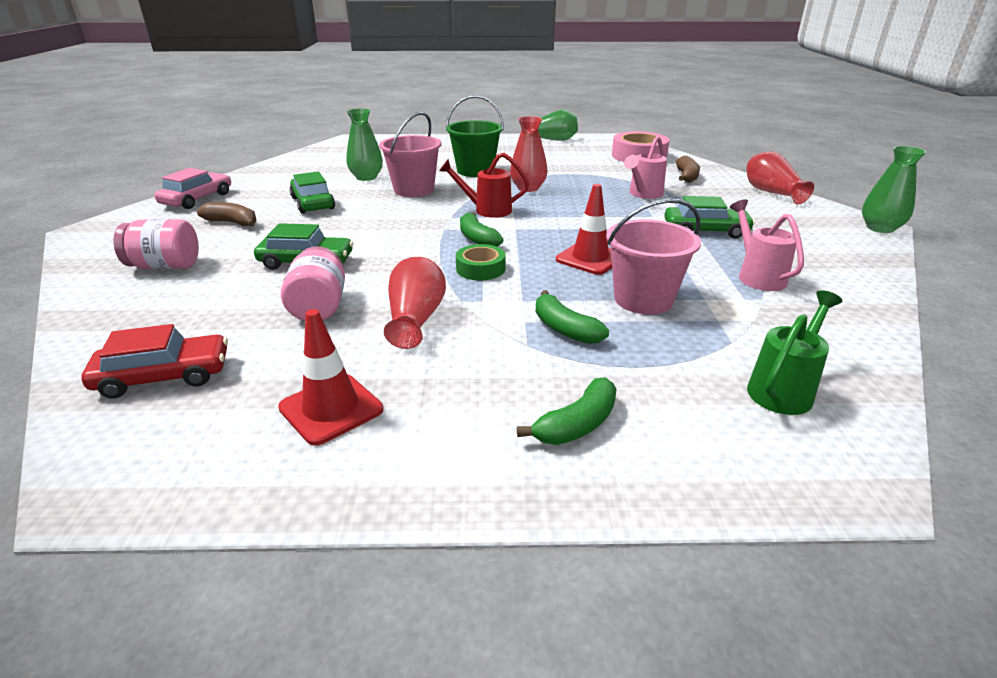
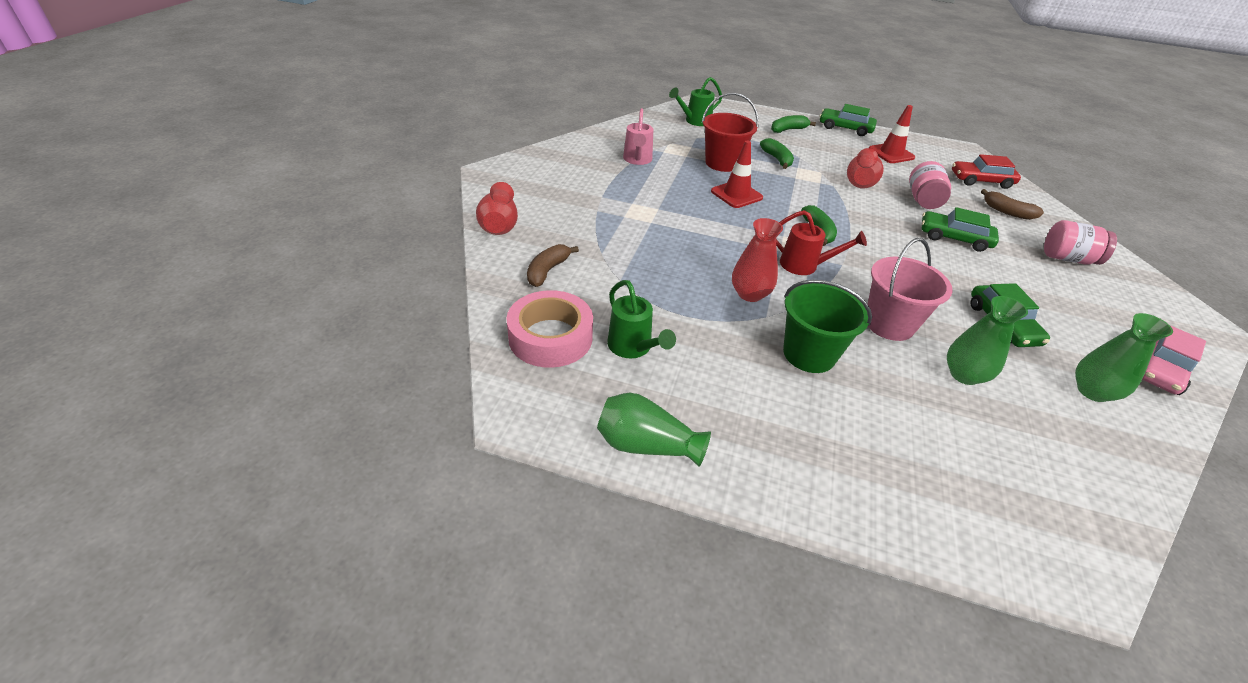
camera: 165 degrees left, 10 degrees up
(232, 223) = (1065, 307): brown banana -> brown banana (1007, 212)
(480, 269) = (819, 204): green tape -> none
(587, 159) = (633, 347): none -> green watering can
(643, 194) = (630, 252): pink watering can -> none
(643, 299) = (722, 163): pink bucket -> red bucket
(705, 231) = (625, 197): green car -> green car (845, 128)
(880, 228) = (488, 170): green vase -> green vase (1092, 391)

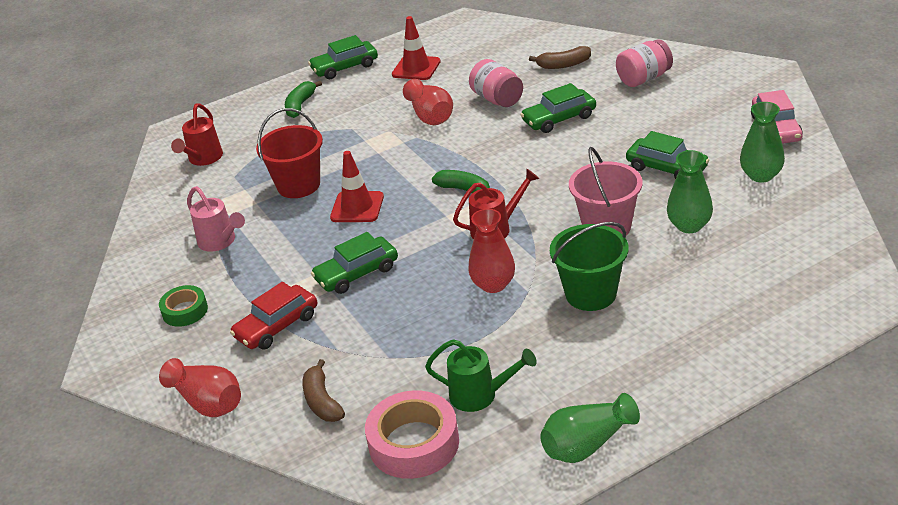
camera: 40 degrees left, 5 degrees down
(566, 177) = (185, 311): none -> green tape
(679, 225) = (356, 273): none -> green car
(695, 121) = (203, 159): green watering can -> red watering can
(777, 159) = (337, 145): green banana -> none
(981, 181) = (512, 47): red car -> red car (276, 326)

